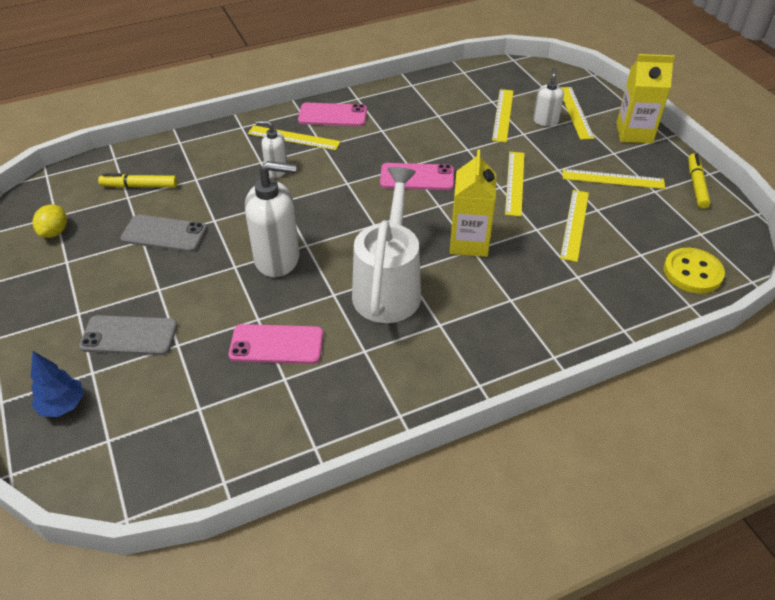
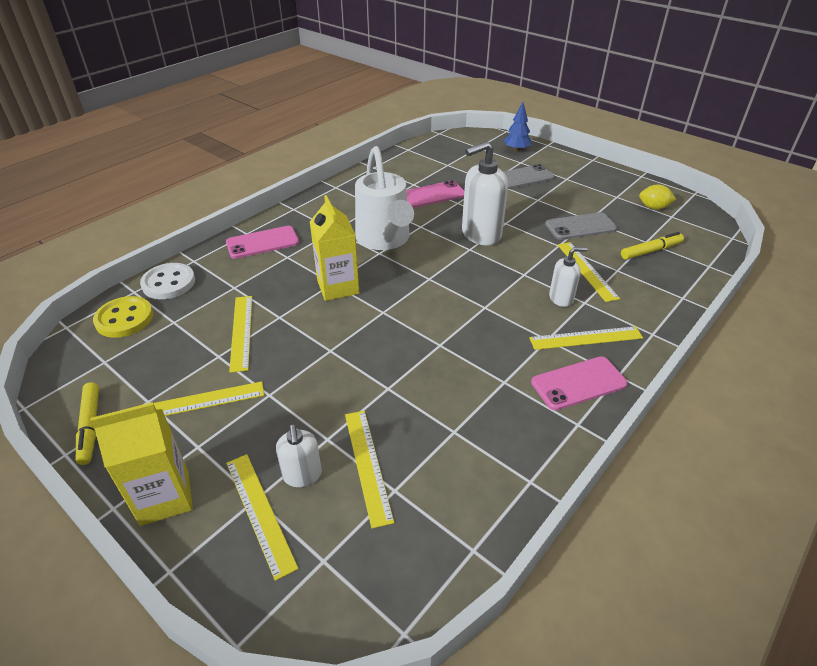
camera: 155 degrees right, 5 degrees down
(55, 232) = (653, 207): yellow lemon -> yellow lemon turned 60 degrees counterclockwise
(417, 177) = (422, 333): pink phone -> pink phone (262, 242)
(515, 183) = (316, 360): yellow ruler -> yellow ruler (587, 270)
(651, 304) = (168, 283): none -> white button

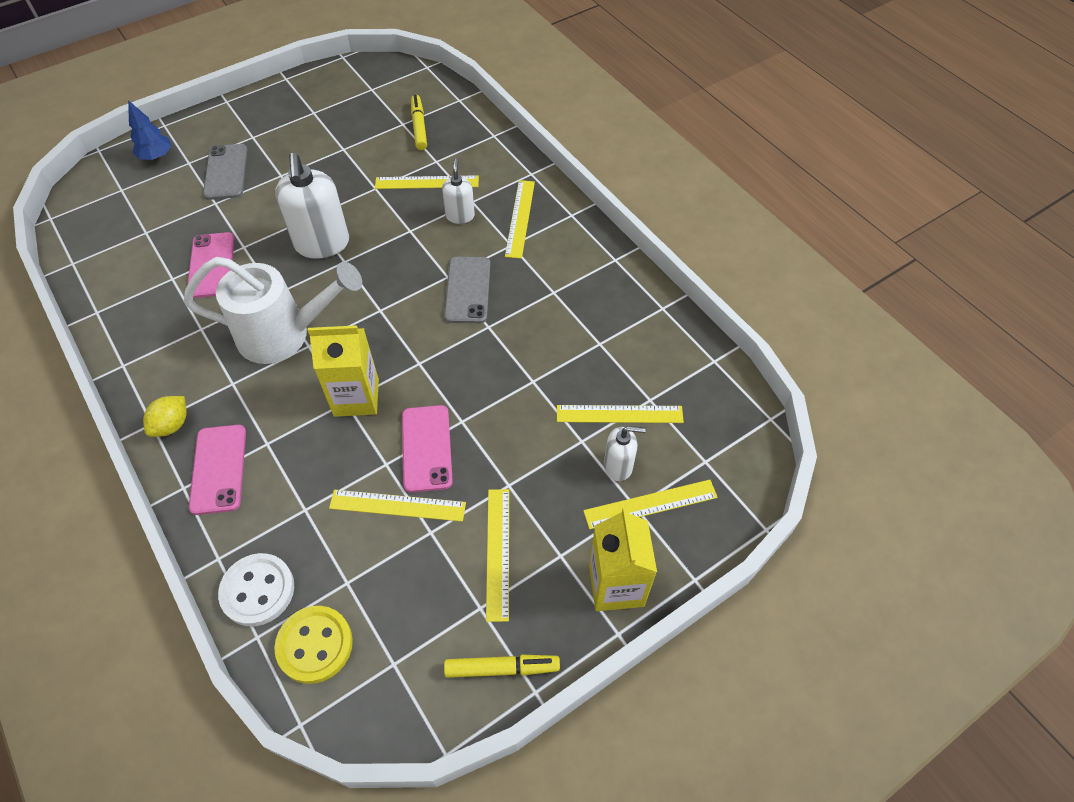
camera: 75 degrees left, 15 degrees up
(578, 383) = (572, 243): pink phone -> pink phone (426, 448)
(580, 226) = (352, 160): grey phone -> grey phone (467, 290)
(653, 207) = (350, 95): yellow lemon -> yellow lemon (172, 425)

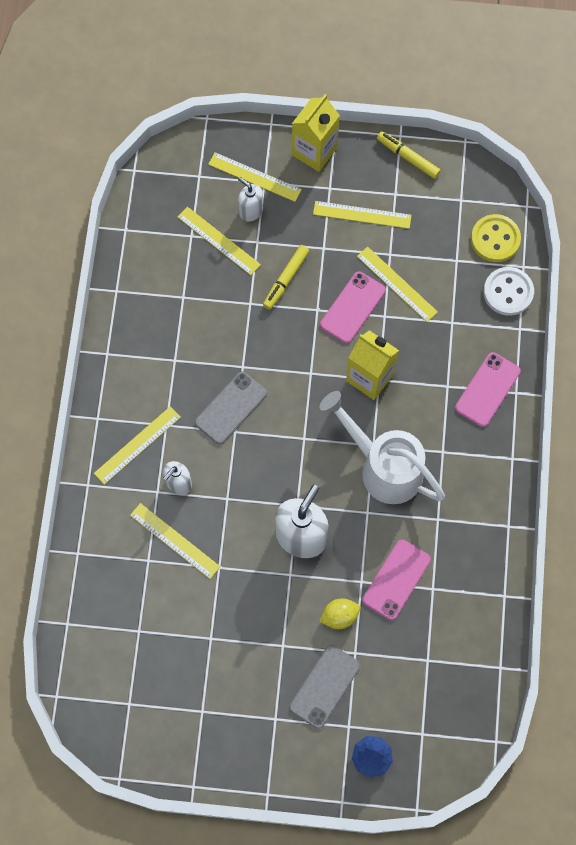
camera: 140 degrees left, 15 degrees up
(172, 425) = (499, 446): yellow lemon -> yellow lemon (339, 616)
(419, 127) = (128, 615): yellow marker -> yellow marker (286, 279)
(498, 552) = (362, 214): yellow ruler -> yellow ruler turned 60 degrees clockwise

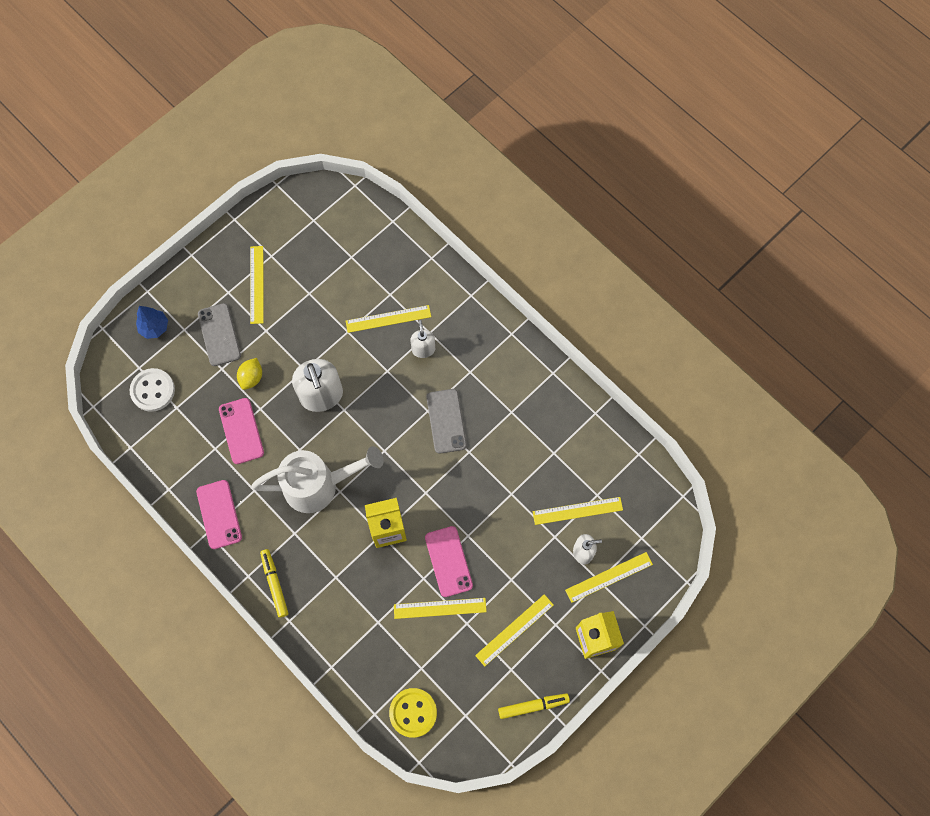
camera: 130 degrees right, 0 degrees up
(137, 445) = (471, 344): yellow ruler -> yellow ruler (256, 284)
(286, 279) = (509, 533): yellow marker -> yellow marker (274, 584)
(487, 389) = (309, 603): pink phone -> pink phone (219, 514)
(508, 292) = (365, 684): white button -> white button (153, 390)

